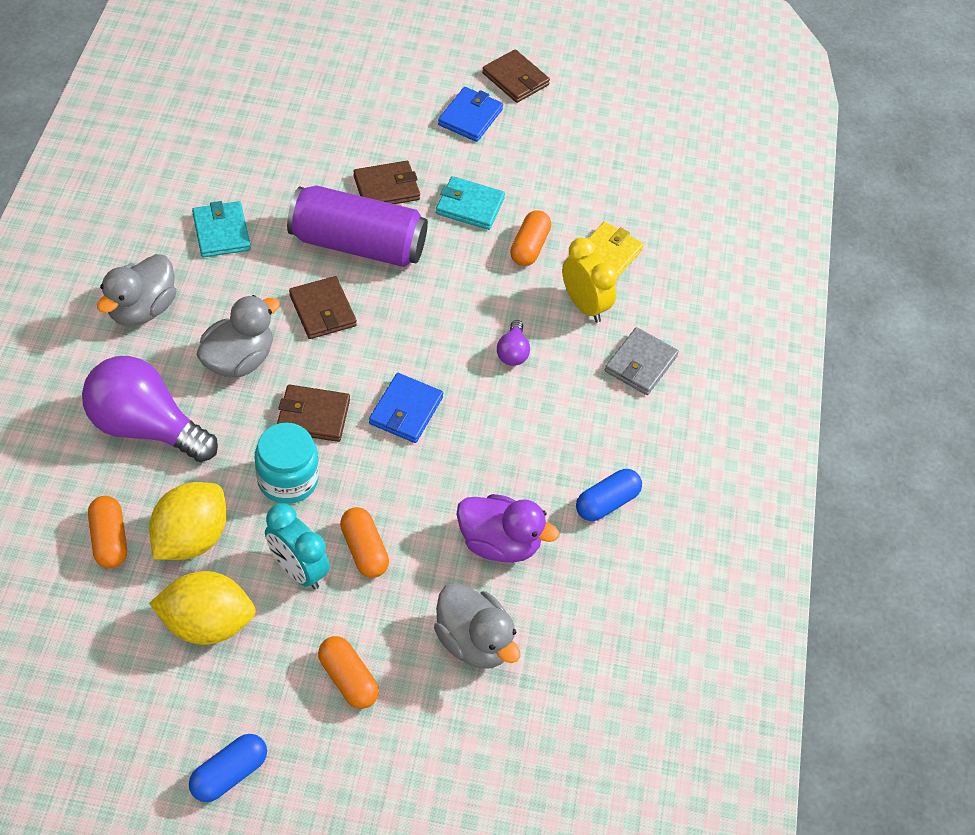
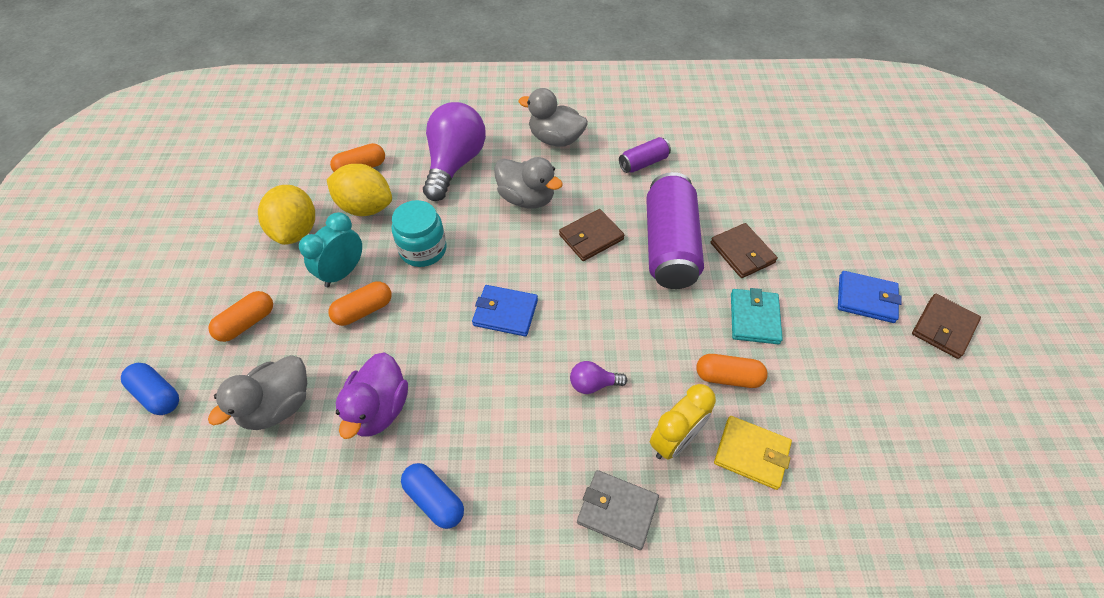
camera: 85 degrees right, 0 degrees up
(221, 232) = (643, 163): turquoise wallet -> purple can
(229, 774) = (176, 269): blue capsule -> blue capsule (157, 394)
(313, 416) = (485, 252): brown wallet -> none

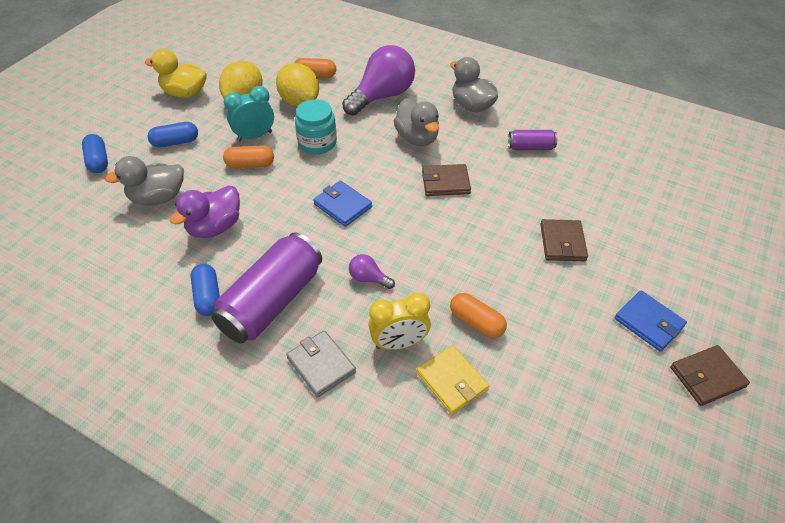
camera: 30 degrees right, 5 degrees down
(211, 253) = (185, 93): none -> yellow duck
(247, 323) = (175, 142): orange capsule -> blue capsule
(669, 246) = (504, 213): purple can -> purple can (272, 301)
(754, 318) = (533, 292): turquoise wallet -> none

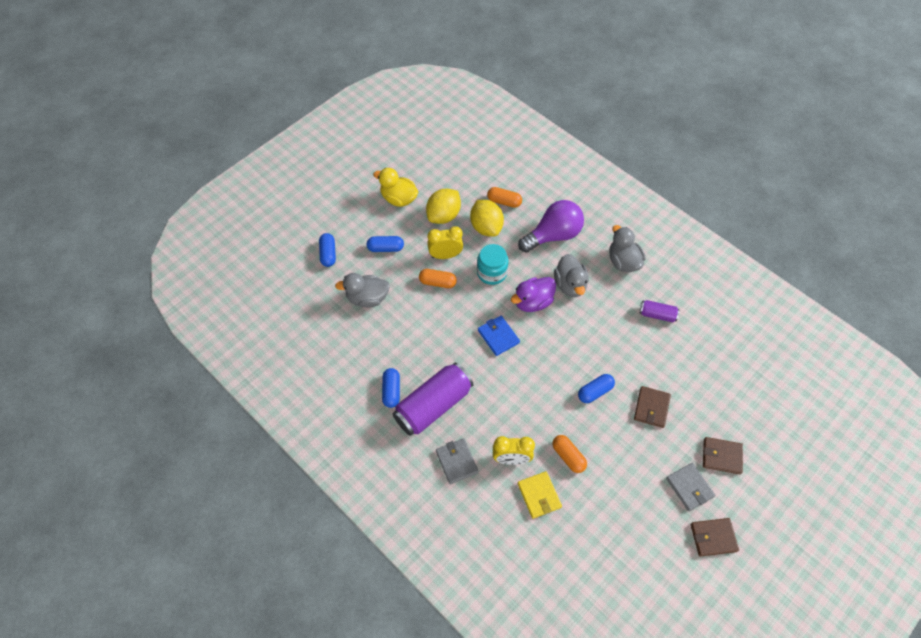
camera: 15 degrees right, 10 degrees up
(215, 227) = (404, 334): purple duck -> purple duck (533, 302)
(254, 136) = (445, 255): turquoise clock -> yellow clock
(368, 278) = (503, 403): purple light bulb -> none
(445, 182) = (580, 333): brown wallet -> brown wallet (721, 456)
(485, 240) = (595, 392): none -> blue capsule
(648, 322) = (689, 487): blue wallet -> grey wallet

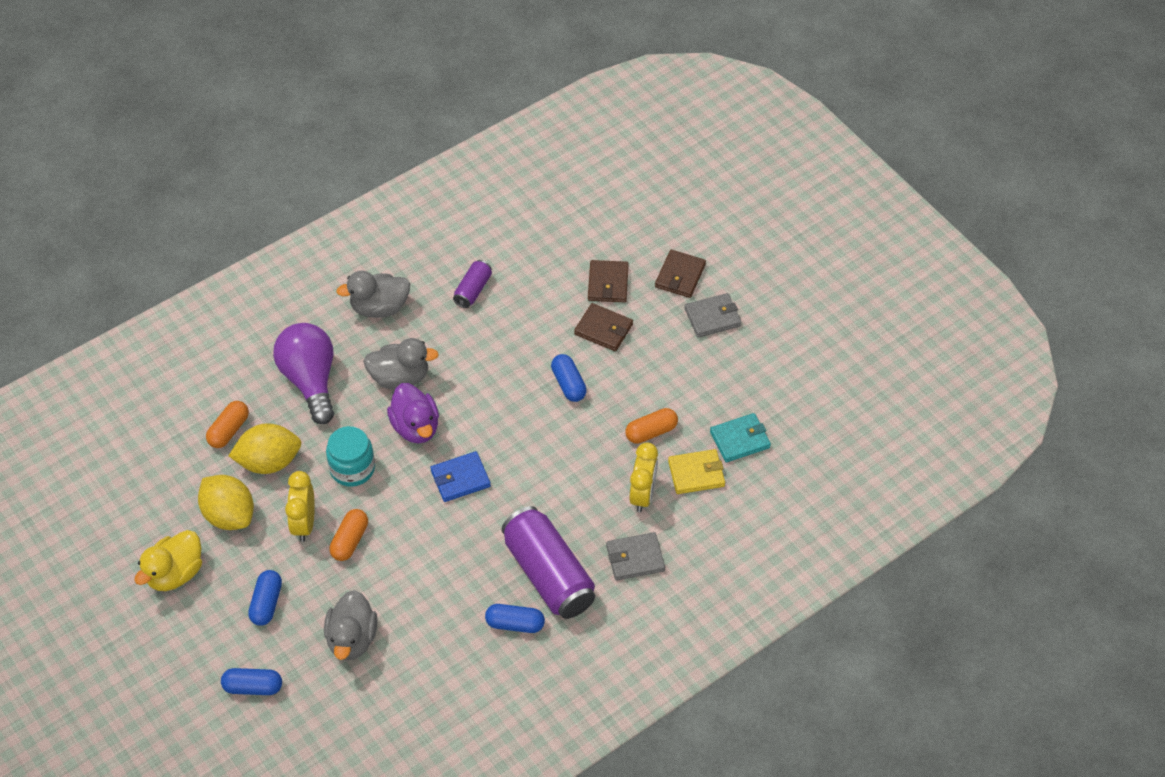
camera: 80 degrees left, 5 degrees down
(578, 525) = (740, 440): none -> turquoise wallet
(713, 537) = (775, 311): brown wallet -> brown wallet (608, 283)

